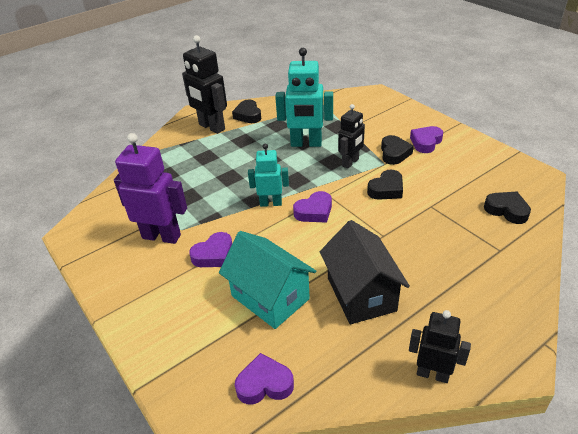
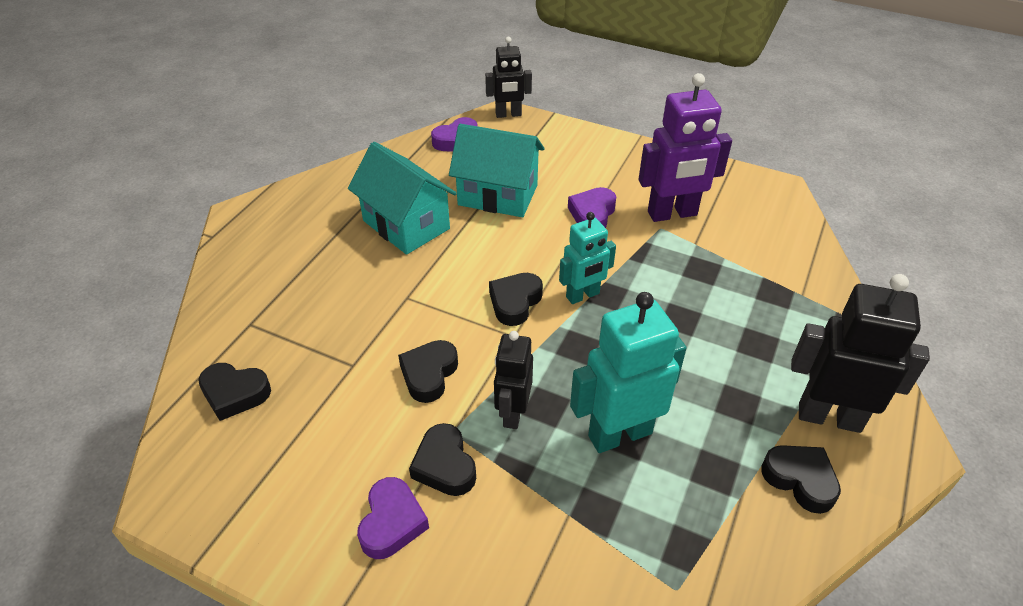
camera: 150 degrees right, 5 degrees up
(314, 211) = (515, 302): purple heart -> black heart
(361, 294) = (406, 225): black house -> turquoise house
(432, 374) = (318, 185): black robot -> black robot (508, 114)

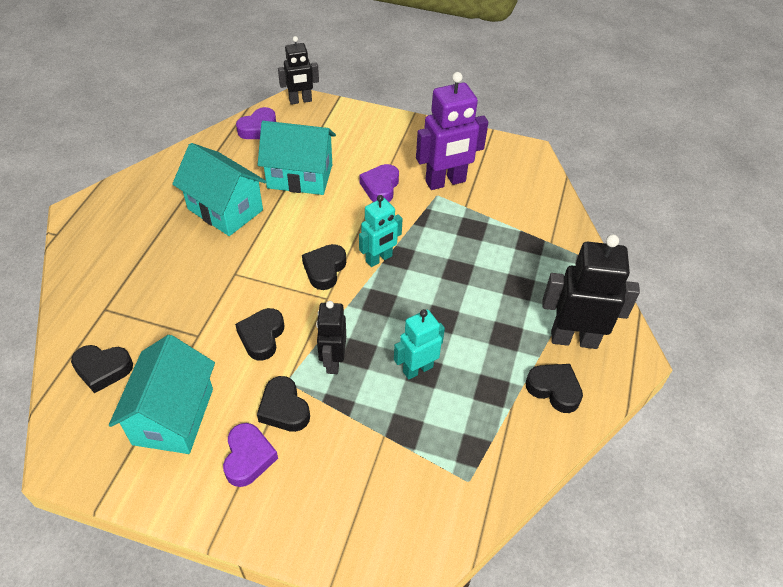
camera: 10 degrees left, 5 degrees up
(308, 459) = (173, 416): none -> turquoise house
(619, 434) = (417, 369): turquoise robot -> turquoise robot, size x0.62

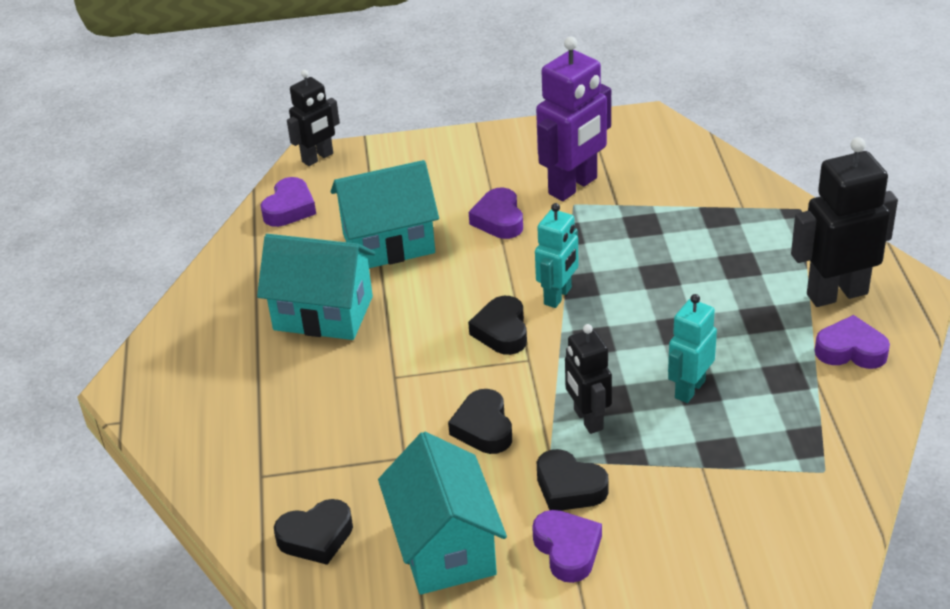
camera: 20 degrees left, 10 degrees down
(554, 389) = (851, 350): black heart -> purple heart

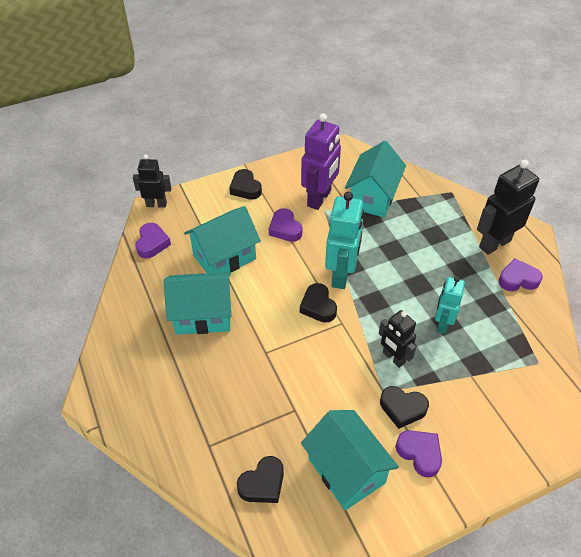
camera: 20 degrees left, 10 degrees up
(318, 158) = (156, 204): black robot -> black robot turned 120 degrees counterclockwise
(483, 428) = (335, 377): black heart -> black heart (245, 188)
(558, 296) = (341, 275): turquoise robot -> turquoise robot, size x1.61
(661, 197) = (373, 197): none -> turquoise house

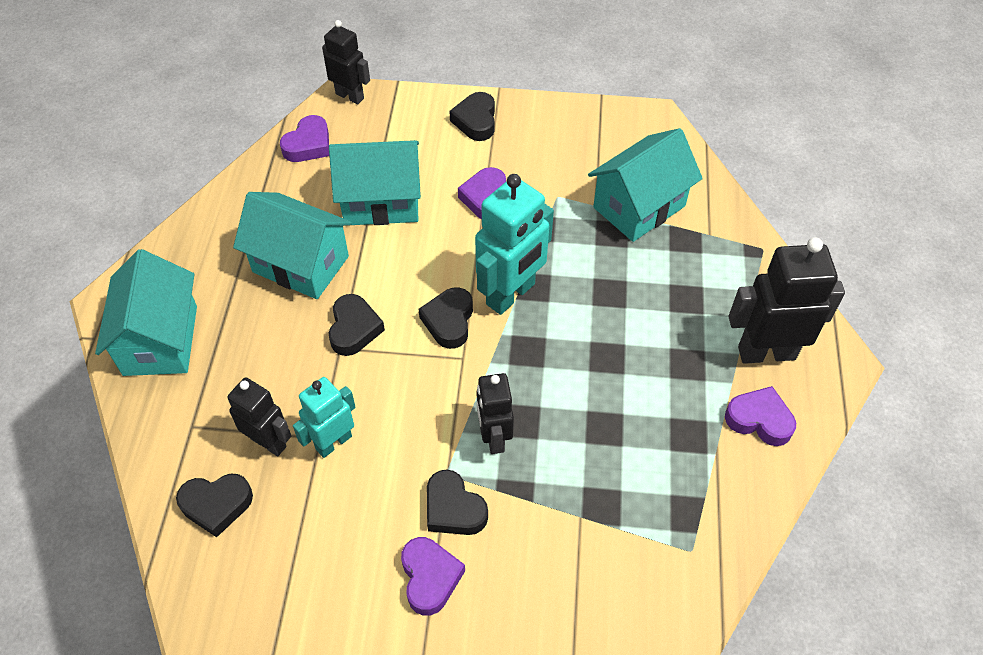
camera: 30 degrees right, 5 degrees up
(266, 337) = (354, 329): none -> black heart
(266, 429) = (269, 442): none -> black robot
(319, 198) = (563, 177): purple robot -> none
(346, 470) = (323, 546): turquoise house -> turquoise house (160, 340)
(442, 324) = (596, 427): turquoise robot -> turquoise robot (333, 442)

